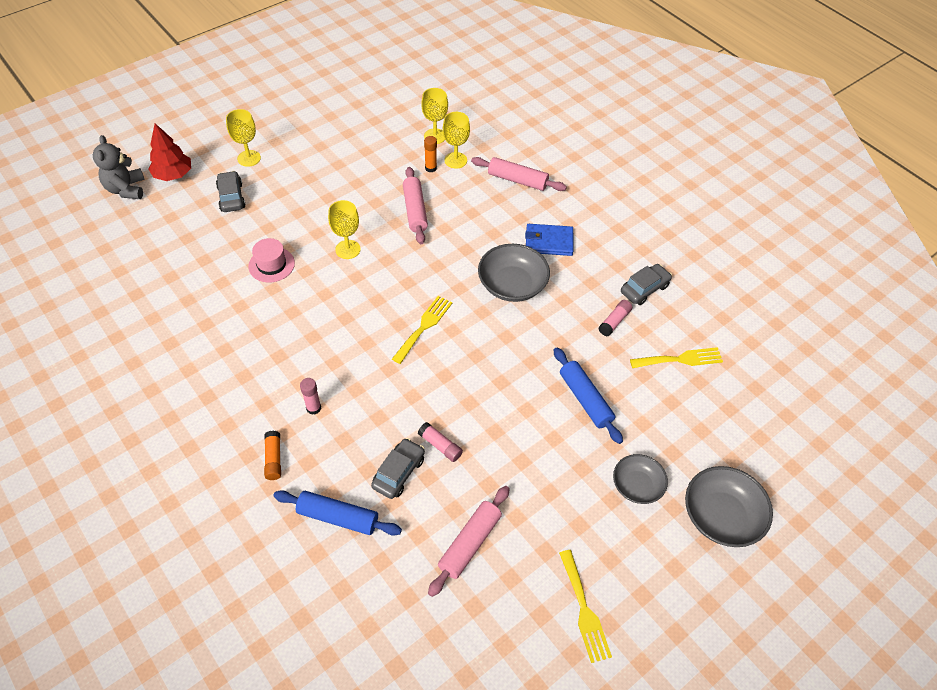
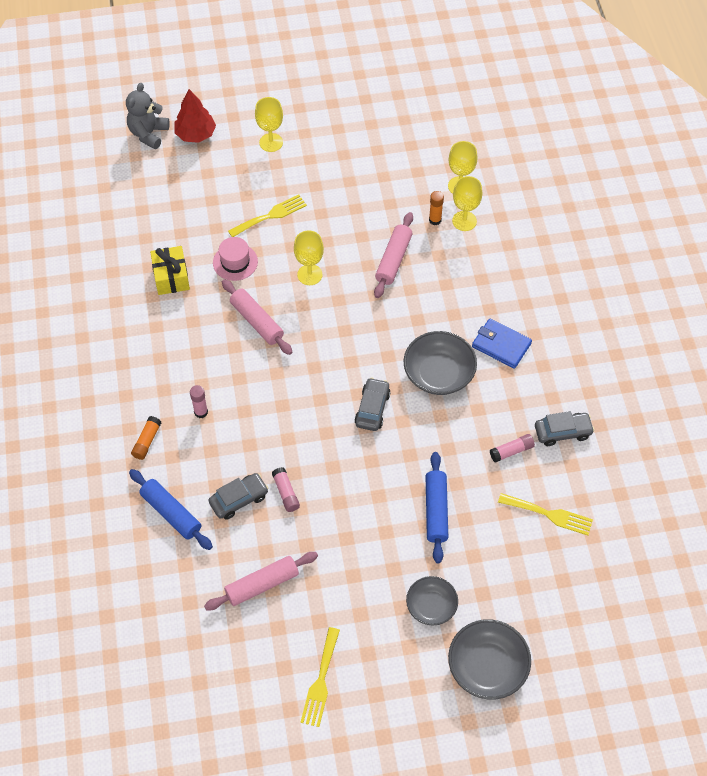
camera: 30 degrees right, 5 degrees up
(216, 300) = (171, 277): none -> yellow gift
(231, 197) = (235, 178): grey car -> grey car (372, 409)
(424, 327) = (334, 379): yellow fork -> yellow fork (270, 215)
(517, 180) = (512, 267): pink rolling pin -> pink rolling pin (257, 321)

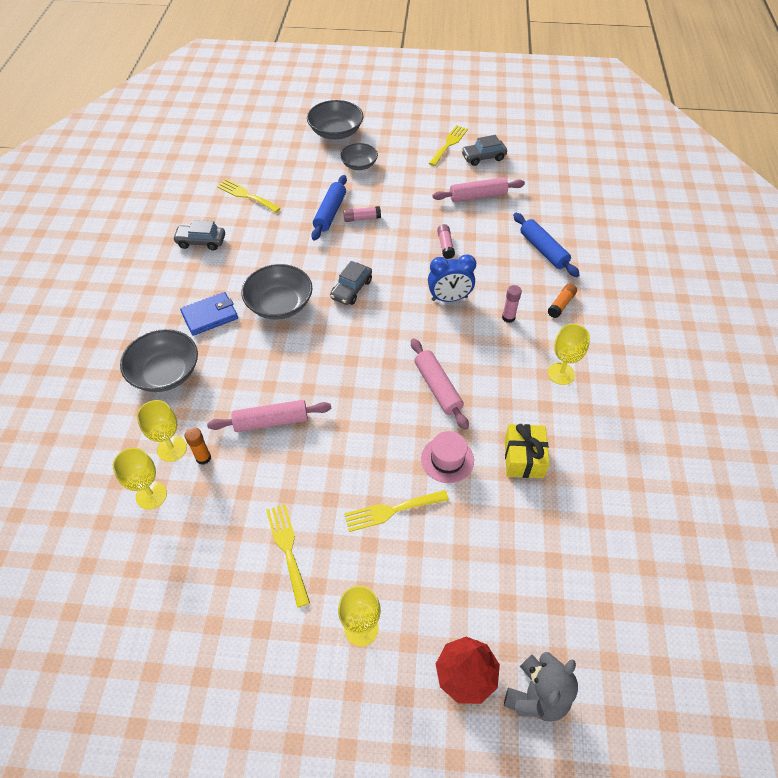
camera: 165 degrees left, 5 degrees down
(239, 499) = (485, 248): grey car -> grey car (483, 157)
(266, 421) = (449, 298): none -> blue clock
(309, 275) = (368, 425): yellow goblet -> yellow goblet (561, 373)
(340, 175) = (287, 549): none -> yellow fork
(393, 260) = (271, 421): pink rolling pin -> pink rolling pin turned 45 degrees clockwise
(501, 345) = (210, 316): blue wallet -> blue wallet turned 75 degrees counterclockwise
(509, 280) = (165, 373): none -> grey bowl
(511, 451) = (250, 237): pink glue stick -> pink glue stick (362, 218)

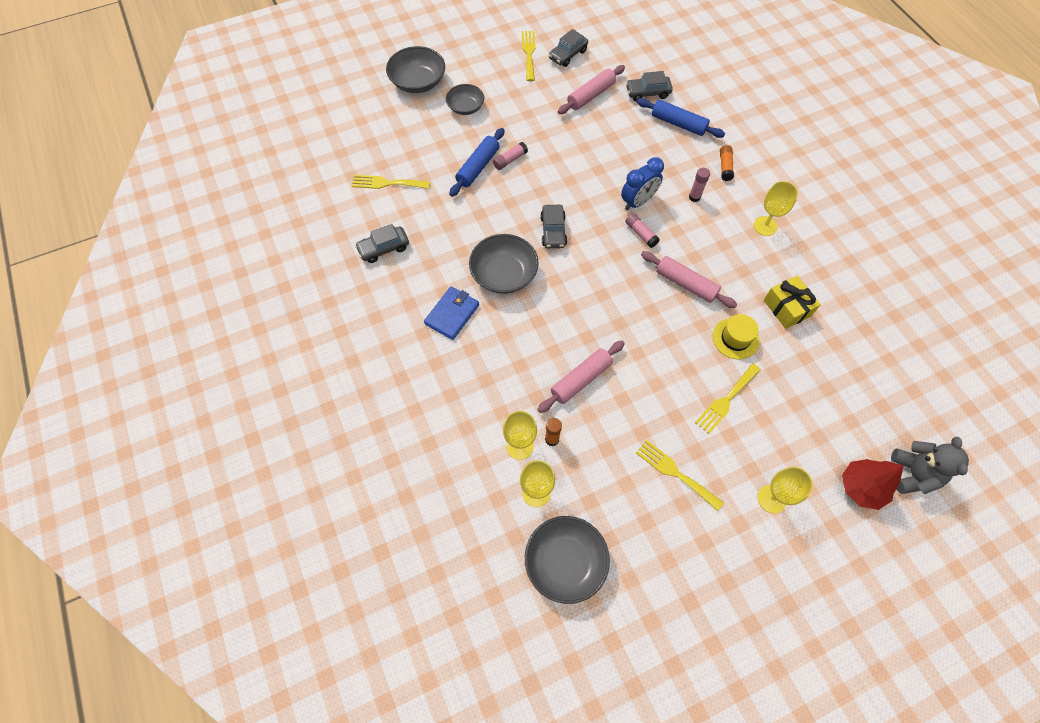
camera: 30 degrees left, 10 degrees up
(165, 373) = (457, 385): grey bowl -> grey bowl (565, 562)
(330, 213) = (478, 167): blue rolling pin -> blue rolling pin turned 45 degrees clockwise
(445, 245) = (599, 154): pink glue stick -> pink glue stick (641, 234)
(447, 459) = (735, 338): pink hat -> yellow hat
(534, 214) = (647, 93): none -> grey car

